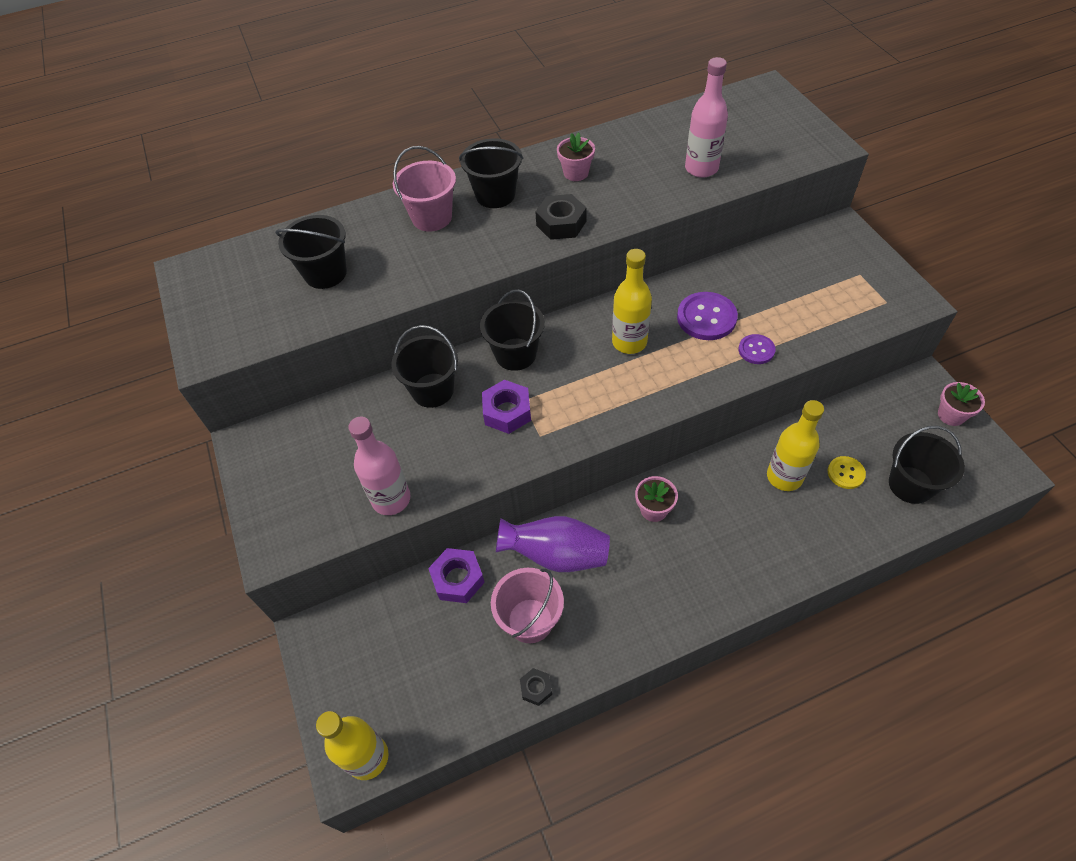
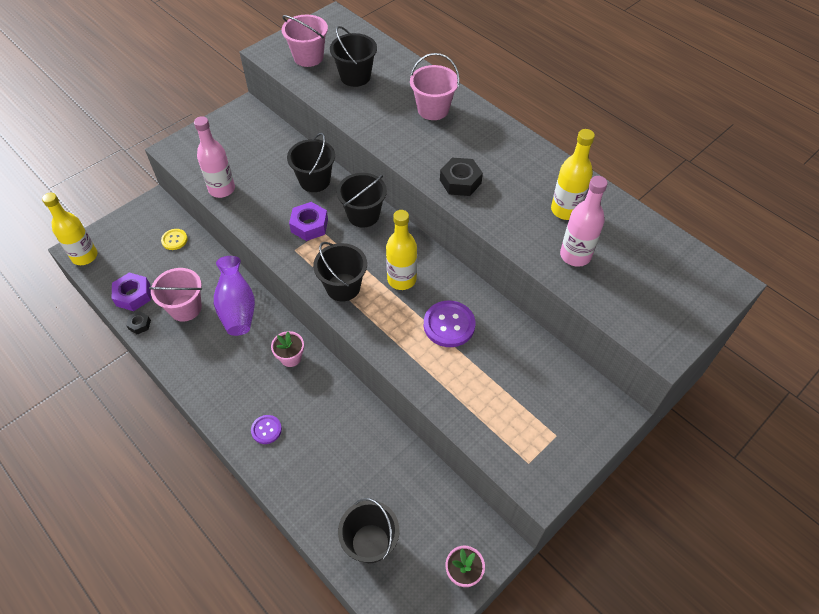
camera: 65 degrees right, 0 degrees up
(252, 312) = (308, 57): none -> pink bucket
(458, 579) = (206, 260): purple nut -> purple nut (133, 295)
(495, 195) = (474, 135): black bucket -> black bucket (343, 287)
(576, 173) = (525, 175): pink flower pot -> none
(756, 350) = (426, 367): purple button -> purple button (266, 430)
(784, 477) = (347, 441): yellow bottle -> yellow bottle (565, 210)
(845, 473) = (366, 488): yellow button -> yellow button (174, 240)

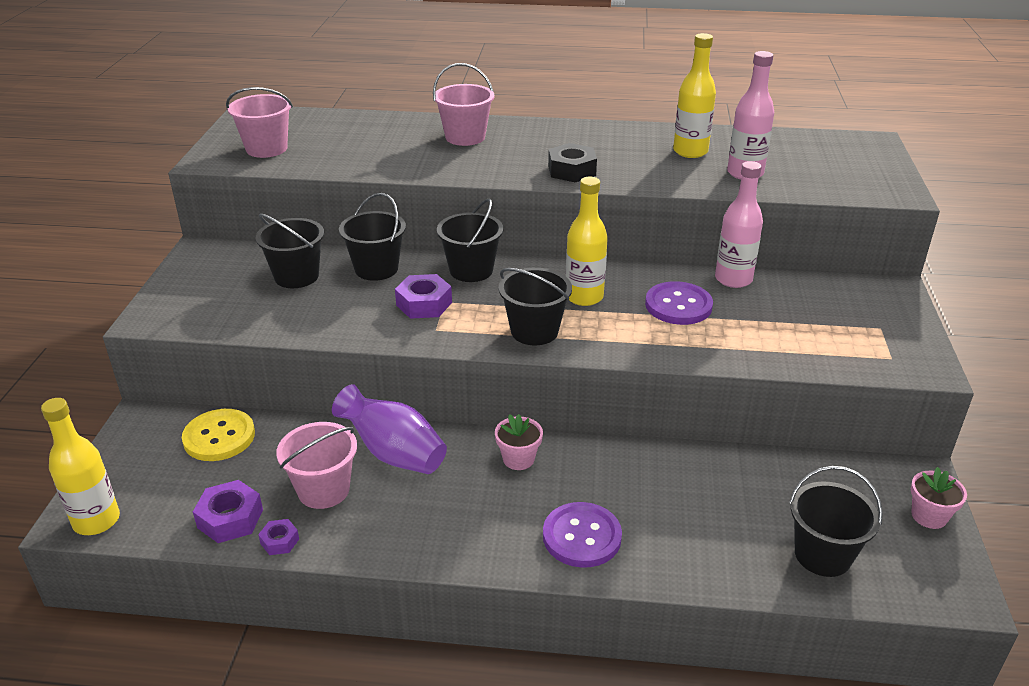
camera: 40 degrees left, 20 degrees down
(139, 324) = (280, 541): black nut -> purple nut
(174, 240) = (219, 437): yellow button -> yellow button, size x1.71
(222, 189) = (270, 323): pink bottle -> pink bottle (733, 279)
(266, 430) = (582, 537): purple button -> purple button, size x1.71
(355, 76) = (345, 144): black bucket -> black bucket (296, 276)

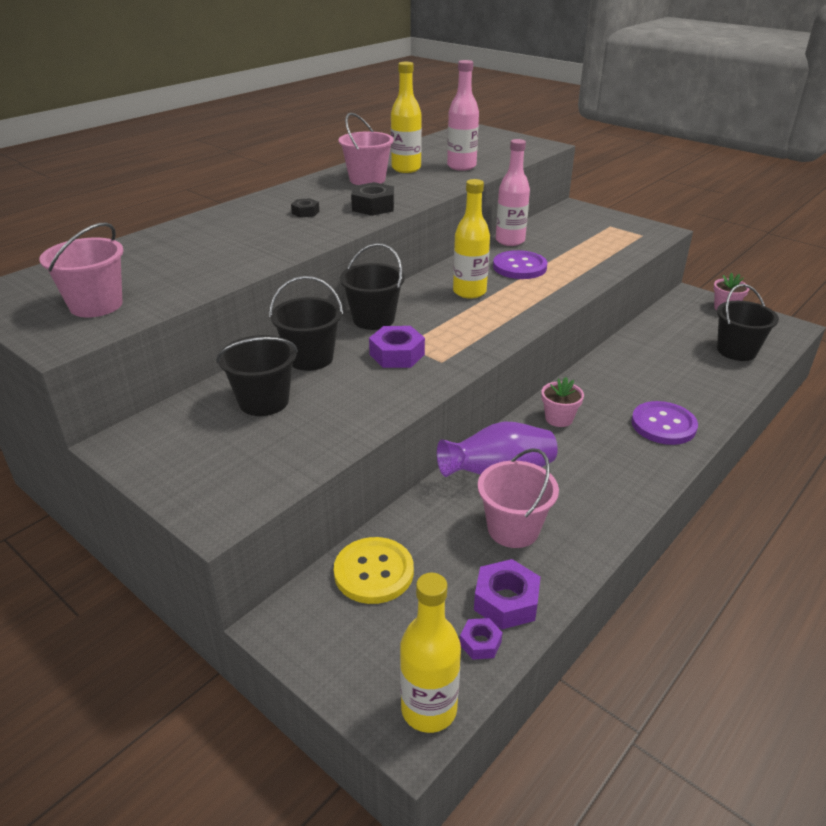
camera: 55 degrees left, 0 degrees up
(280, 541) = (561, 578): purple nut -> purple nut (480, 643)
(465, 137) = (247, 221): pink bucket -> pink bucket (367, 179)
(516, 150) = (305, 212): none -> black nut
(534, 331) = (492, 324): black bucket -> none

